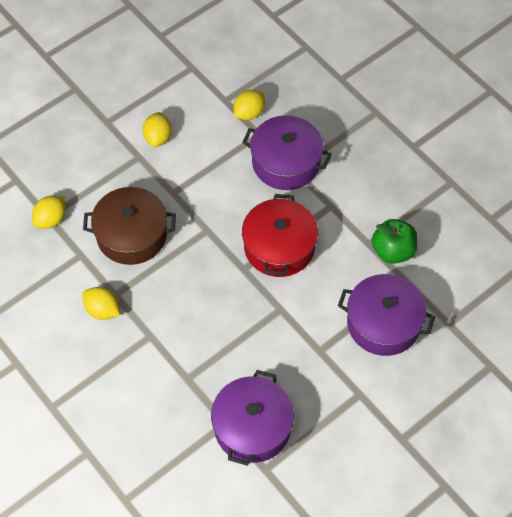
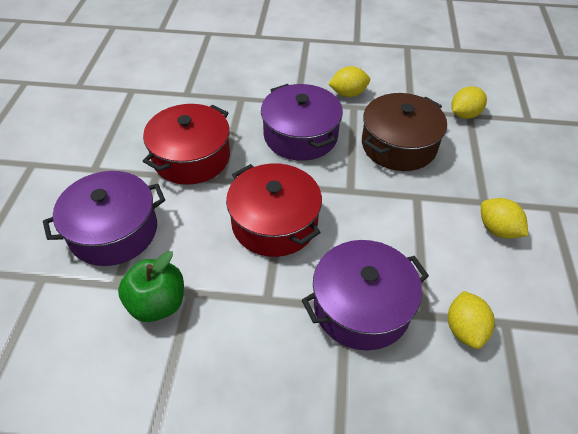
camera: 135 degrees right, 10 degrees down
(51, 219) = (464, 114): yellow lemon -> yellow lemon turned 60 degrees clockwise
(252, 427) = (164, 102): purple pot -> purple pot (300, 136)
(282, 346) = (191, 157): none -> red pot

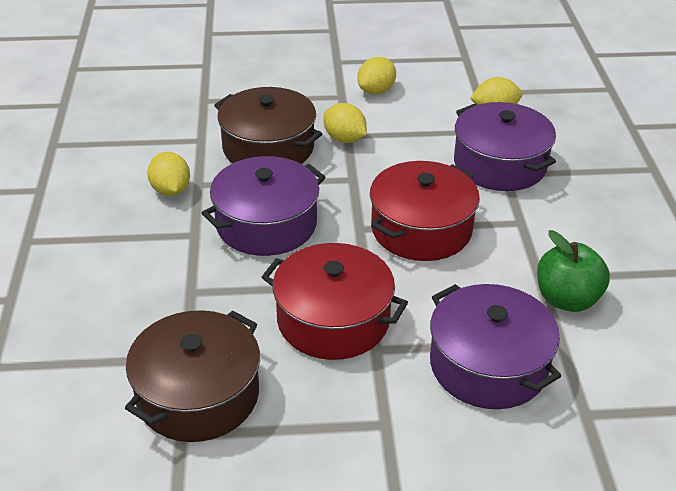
camera: 100 degrees left, 10 degrees down
(156, 97) = (198, 395): none -> brown pot
(464, 114) = (204, 103): yellow lemon -> yellow lemon (344, 139)

